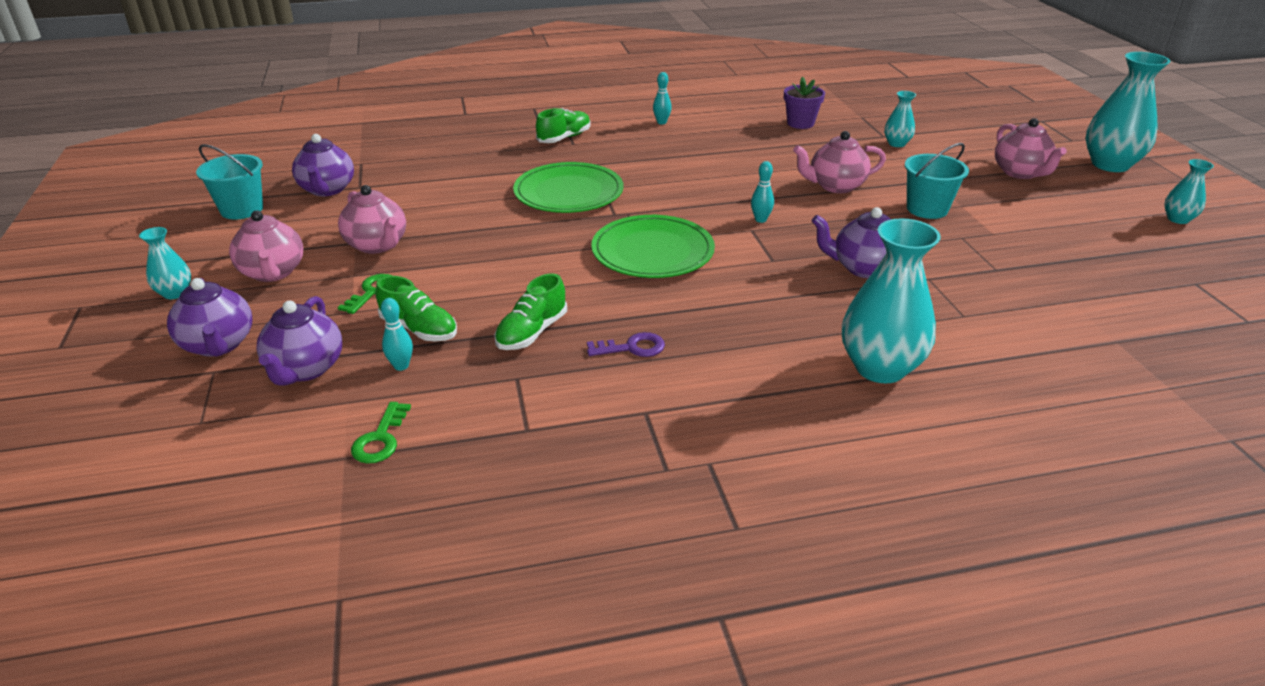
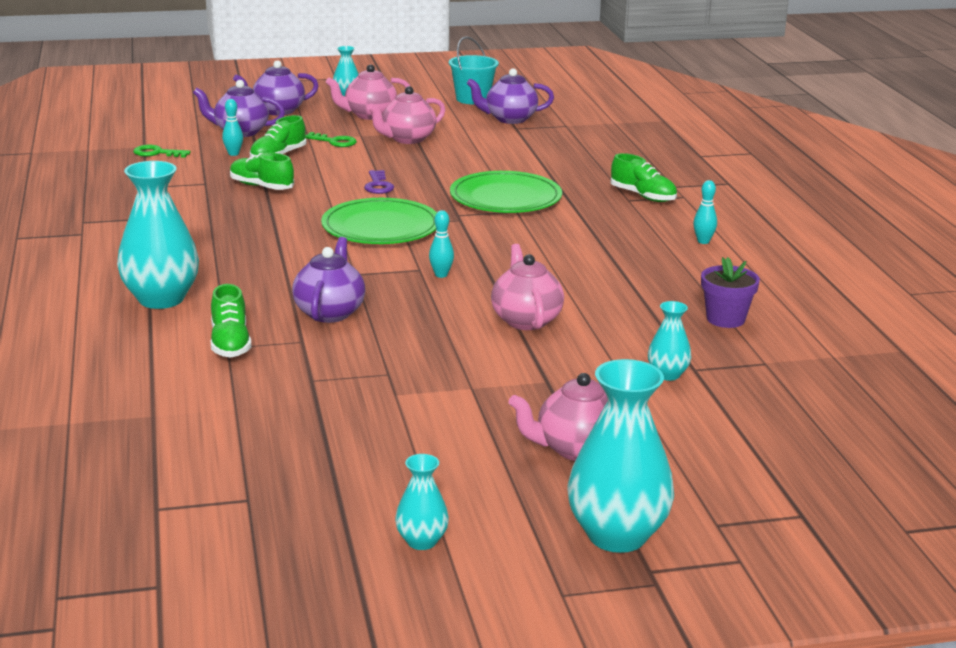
camera: 90 degrees right, 10 degrees down
(632, 348) = (228, 216): purple key -> purple key (378, 185)
(927, 209) = (462, 364): turquoise bucket -> none
(955, 314) = (230, 343): none -> green shoe

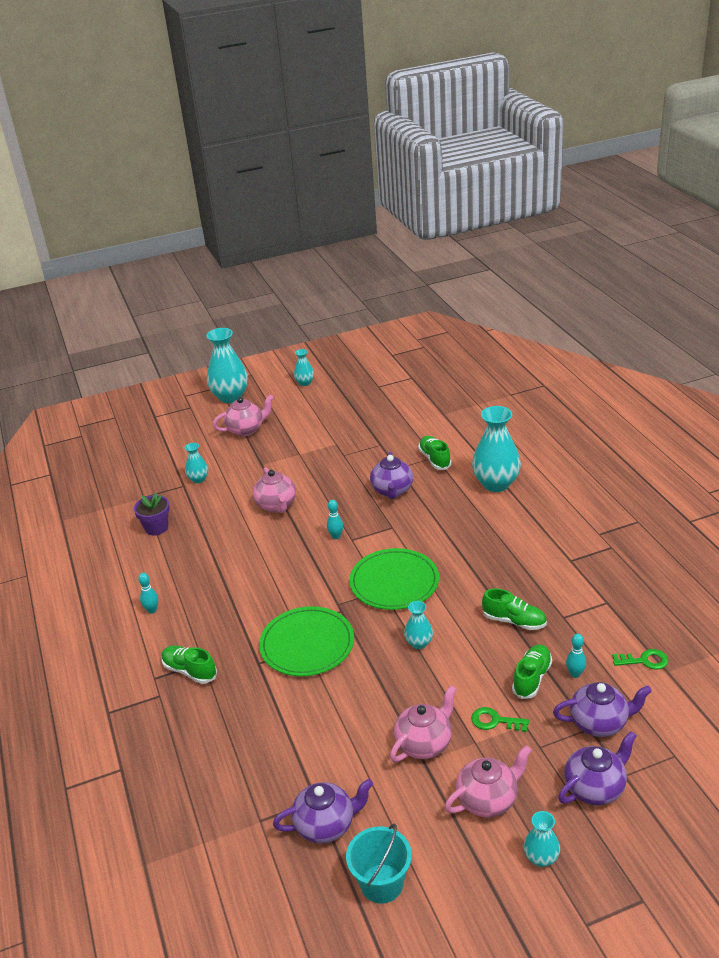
camera: 175 degrees right, 10 degrees up
(378, 185) = (419, 643): purple key -> turquoise vase

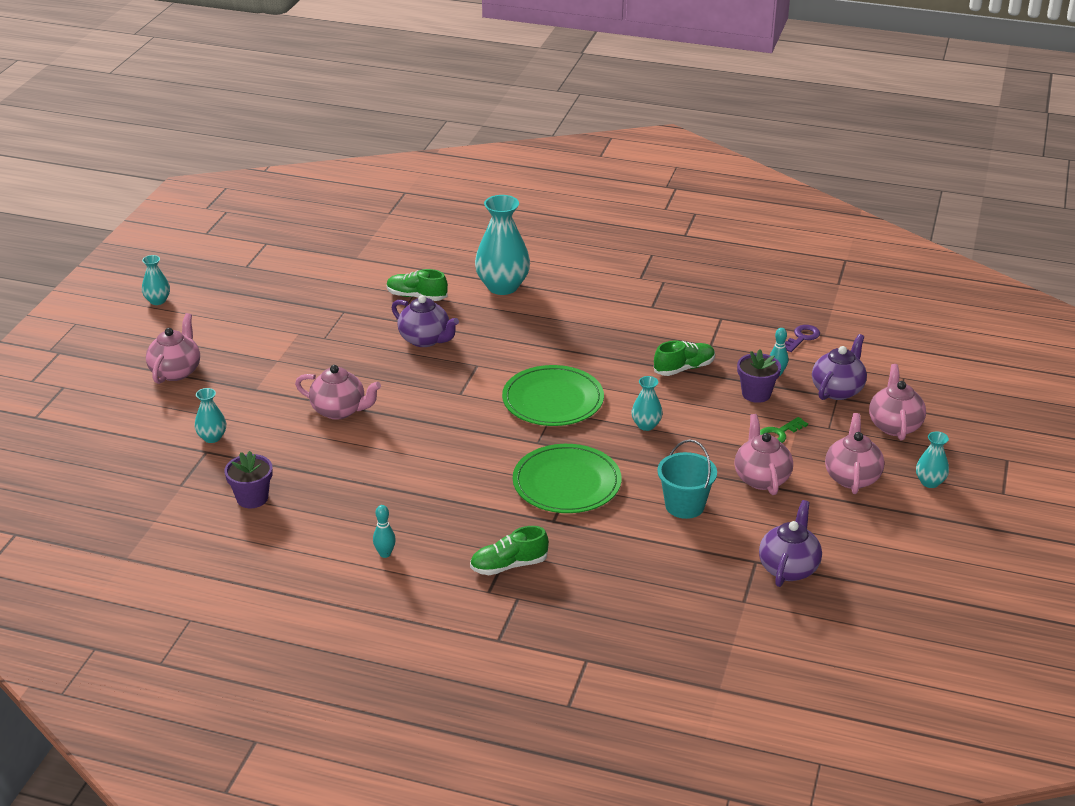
camera: 55 degrees left, 0 degrees up
(230, 397) = (94, 354): turquoise vase -> none
(336, 536) = (442, 400): turquoise bowling pin -> none
(381, 883) = (875, 567): turquoise bucket -> turquoise bucket (684, 505)
(532, 678) = (756, 394): green shoe -> purple flower pot
(595, 788) = (894, 425): purple teapot -> pink teapot
(644, 660) = (802, 337): green key -> purple key

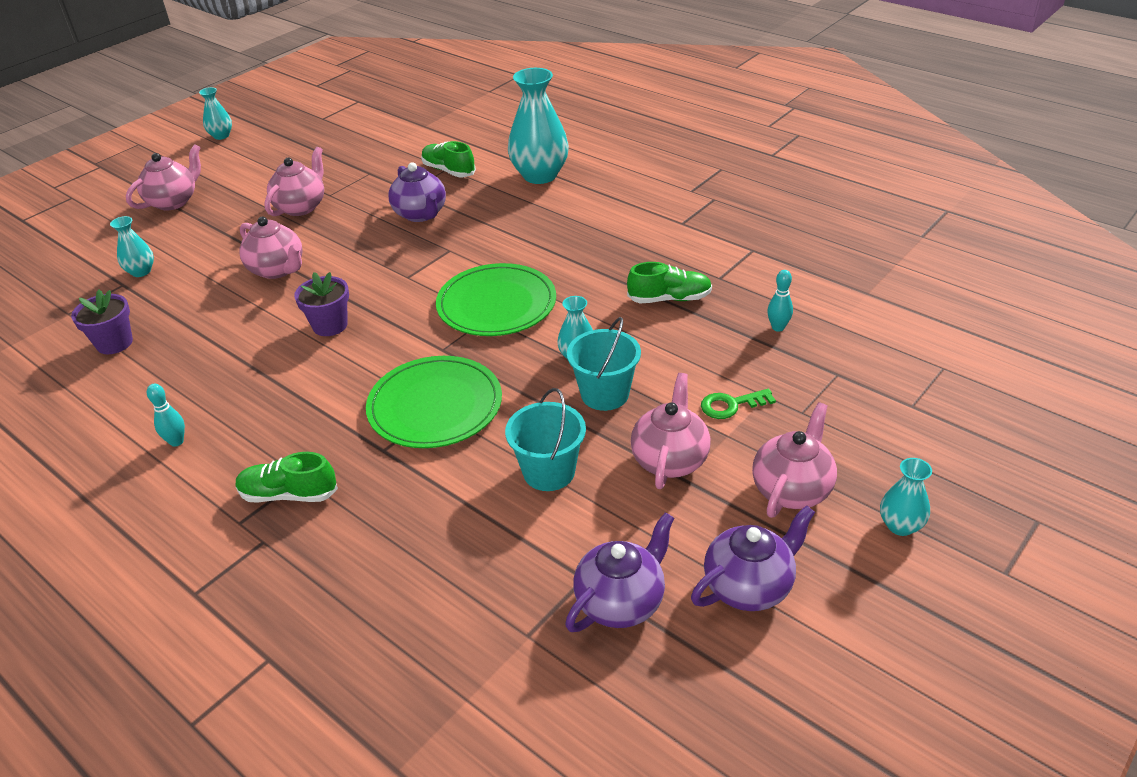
camera: 25 degrees right, 5 degrees up
(685, 446) = (605, 394): none -> turquoise bucket
(756, 394) = (735, 347): purple flower pot -> purple flower pot (330, 325)
(802, 337) = (837, 291): purple key -> none
(837, 390) = (843, 365): purple teapot -> purple teapot (749, 586)
(894, 425) = (894, 430): pink teapot -> pink teapot (301, 207)

